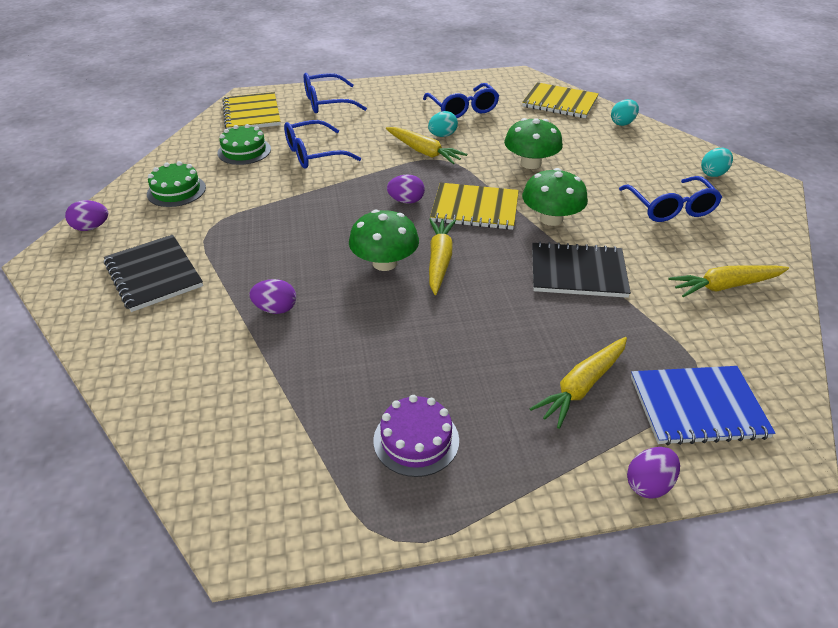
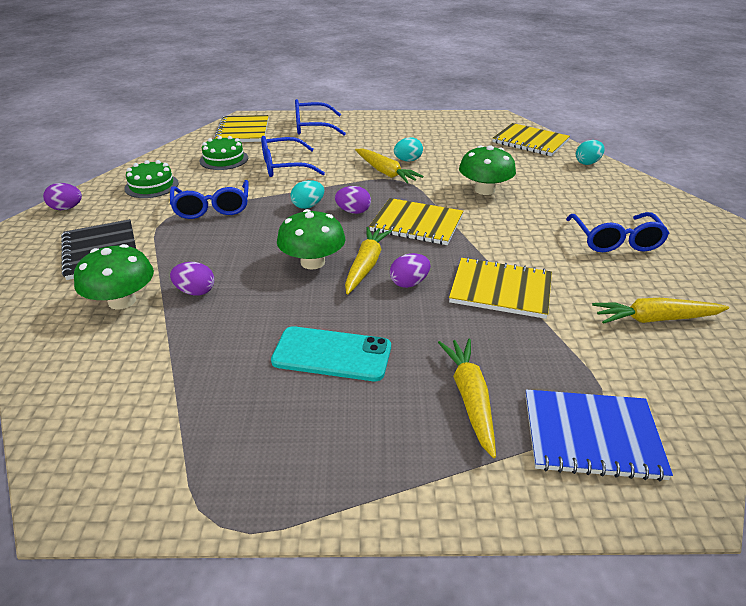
camera: 10 degrees right, 5 degrees down
(416, 440) = (280, 428): purple cake -> none
(438, 359) = (332, 354): none -> turquoise phone
(462, 109) = (435, 140): blue glasses -> blue glasses (212, 208)
(551, 219) = (489, 239): green mushroom -> green mushroom (122, 301)
(578, 272) = (500, 290): black notebook -> yellow notebook
(582, 386) = (470, 399): yellow carrot -> yellow carrot turned 120 degrees clockwise
(648, 484) = (512, 510): purple egg -> purple egg (409, 283)
(713, 173) = (670, 214): turquoise egg -> turquoise egg (308, 206)

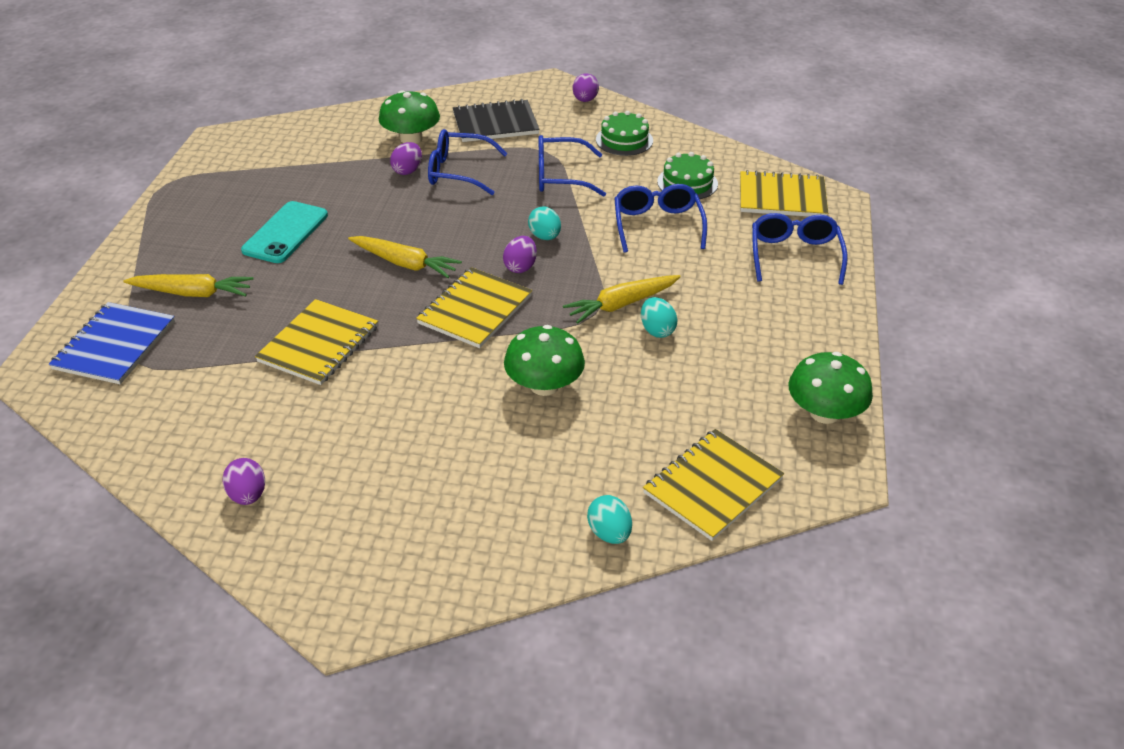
camera: 100 degrees right, 5 degrees up
(312, 262) = (426, 232): green mushroom -> green mushroom (824, 413)
(409, 283) = (361, 286): purple egg -> purple egg (248, 495)
(615, 240) = (367, 471): blue glasses -> blue glasses (458, 172)
(655, 319) = (211, 442): yellow carrot -> none

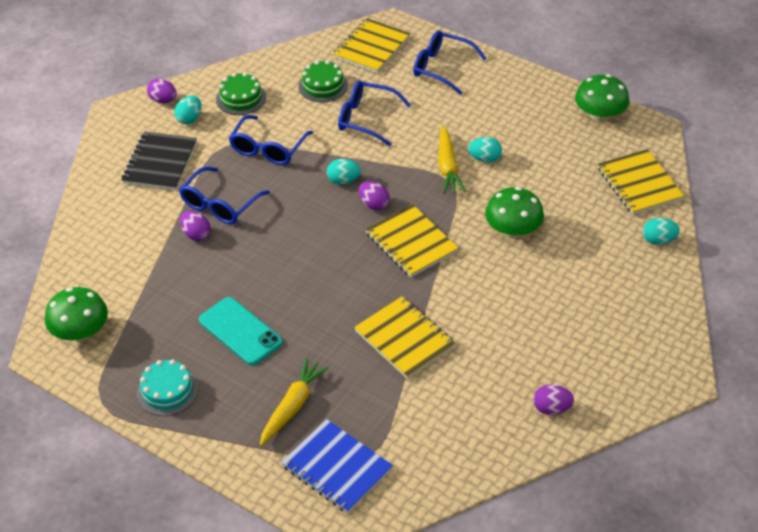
camera: 65 degrees left, 5 degrees up
(191, 213) = (167, 391): none -> turquoise cake
(405, 263) = (330, 267): yellow carrot -> none
(411, 139) = (146, 220): green mushroom -> green mushroom (80, 332)
(570, 121) = (189, 119): none -> turquoise egg

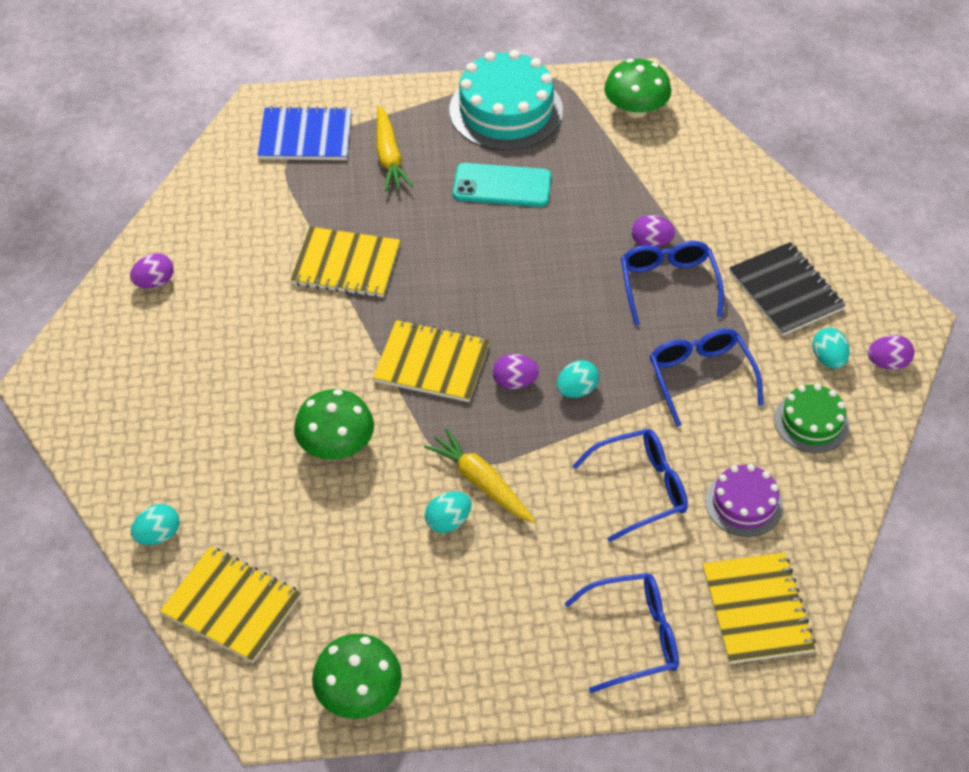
camera: 140 degrees right, 5 degrees up
(167, 391) = (506, 110): turquoise cake -> turquoise cake, size x1.80
(323, 86) = (744, 504): green cake -> purple cake

